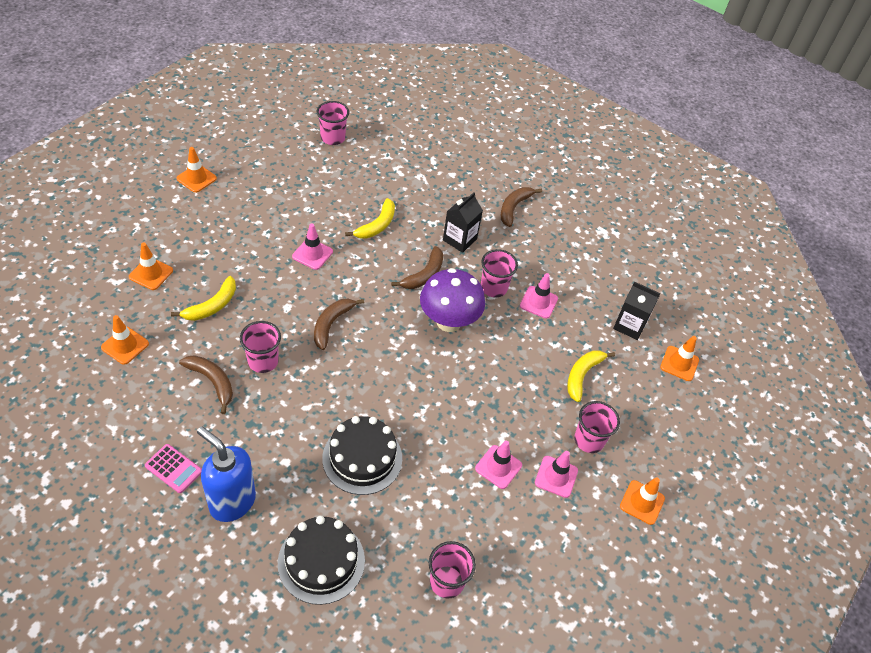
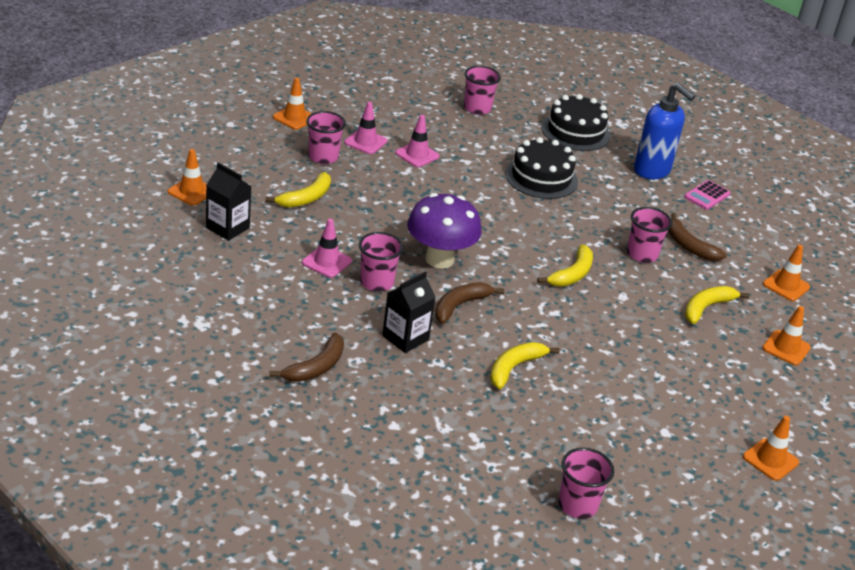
camera: 170 degrees left, 15 degrees down
(173, 468) = (707, 196): pink calculator -> pink calculator turned 90 degrees counterclockwise
(312, 254) = (598, 345): pink traffic cone -> none
(331, 324) = (572, 274): brown banana -> yellow banana

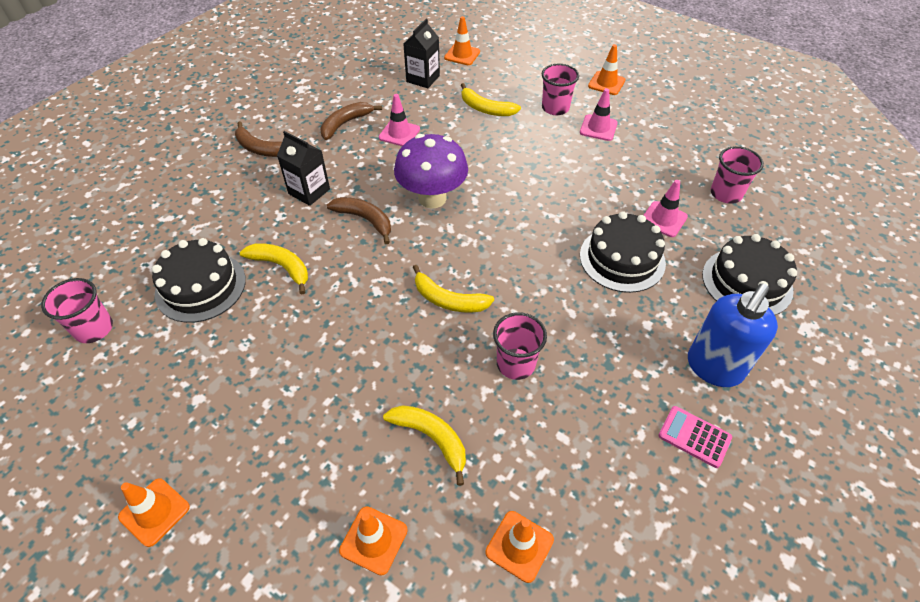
camera: 85 degrees right, 15 degrees up
(376, 282) = (381, 164): pink cup -> none
(417, 155) = (600, 162): pink traffic cone -> pink traffic cone (663, 219)
(531, 425) = (201, 286): none -> black cake
(689, 246) = (559, 416): brown banana -> brown banana (346, 123)

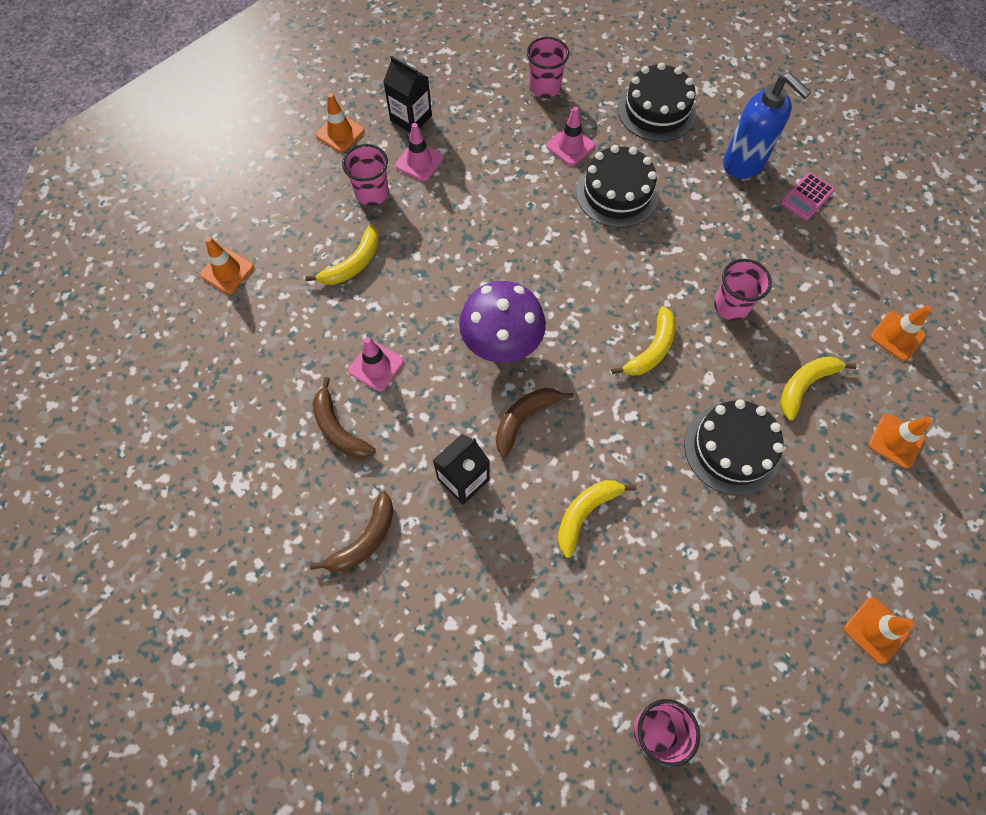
camera: 80 degrees left, 15 degrees up
(201, 286) = (604, 606): black cake -> black cake (732, 448)
(423, 79) = (267, 325): black carton -> black carton (411, 118)

